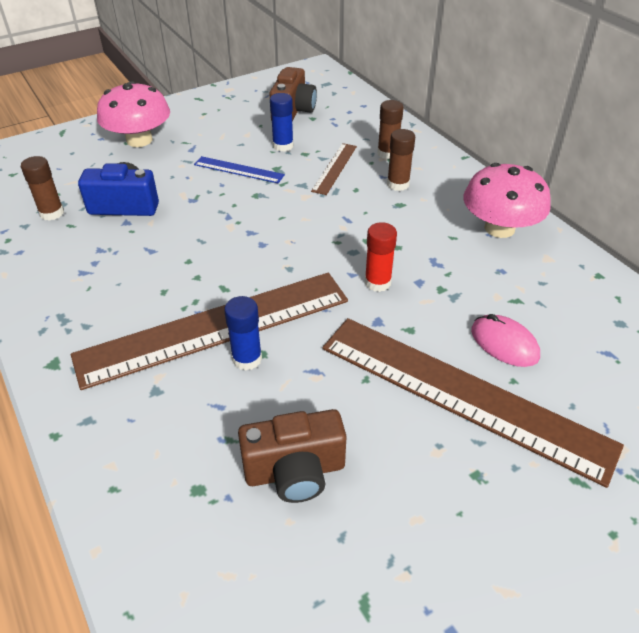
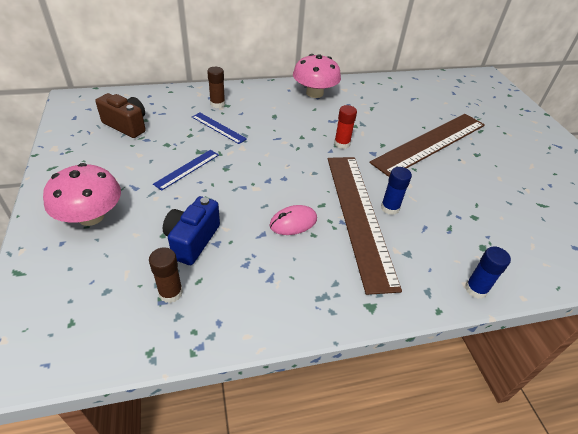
camera: 75 degrees left, 0 degrees up
(283, 146) = (171, 141): blue glue stick -> blue glue stick (476, 289)
(295, 471) = (472, 208): brown camera -> none
(335, 168) = (218, 128): brown ruler -> blue ruler
(398, 184) = (254, 110): brown glue stick -> none
(504, 343) = (400, 121): pink mouse -> pink mouse (293, 222)

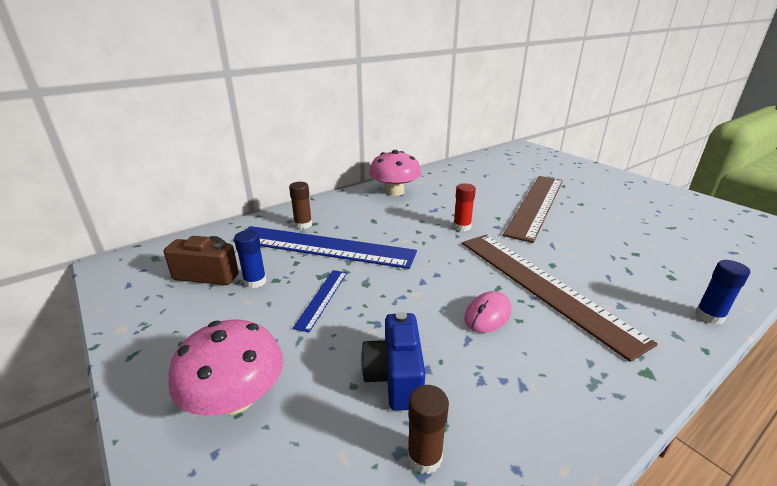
camera: 20 degrees left, 15 degrees down
(218, 128) = (323, 246): blue ruler -> blue ruler, size x2.27
(390, 208) = (561, 269): blue glue stick -> blue glue stick (255, 281)

